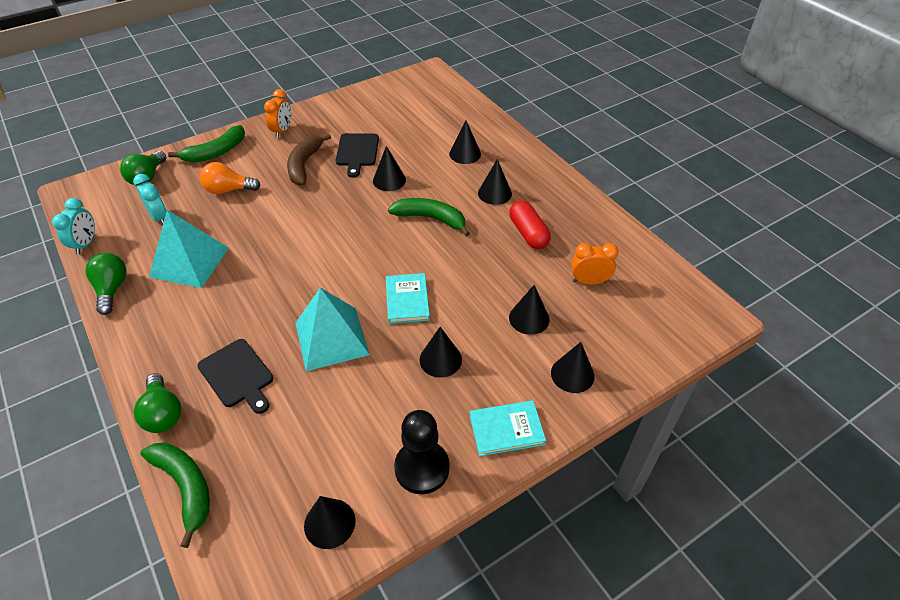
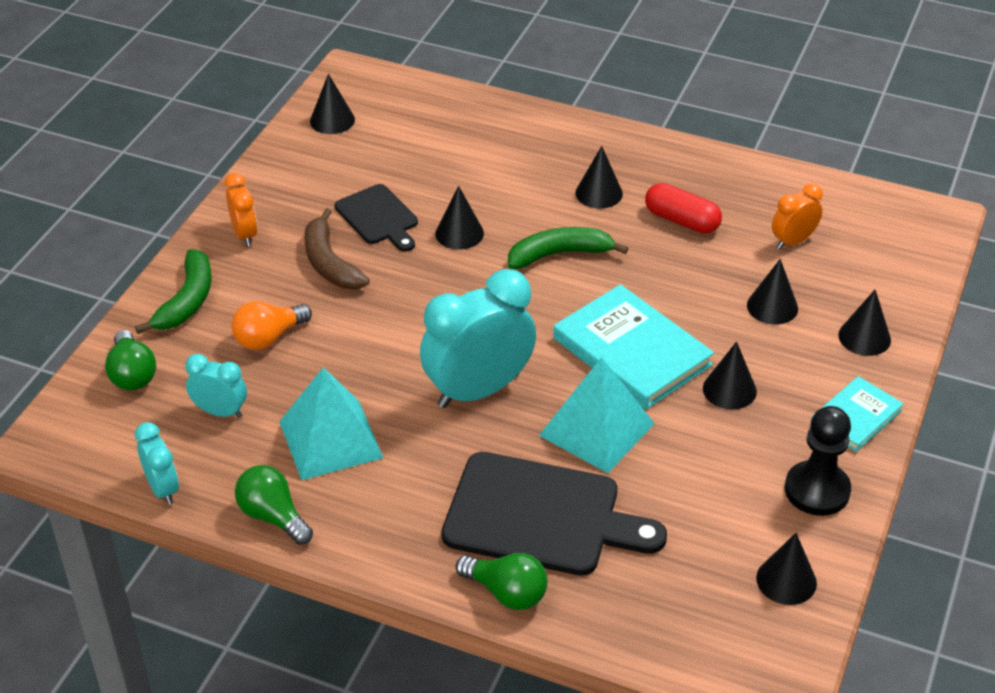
camera: 35 degrees left, 5 degrees down
(185, 487) = (616, 636): green banana -> none
(238, 375) = (541, 516): black cutting board -> black cutting board, size x1.75
(295, 276) = (478, 390): none -> turquoise clock
(407, 300) = (631, 352): turquoise book -> turquoise book, size x1.76
(465, 154) = (514, 162): black cone -> black cone (332, 120)

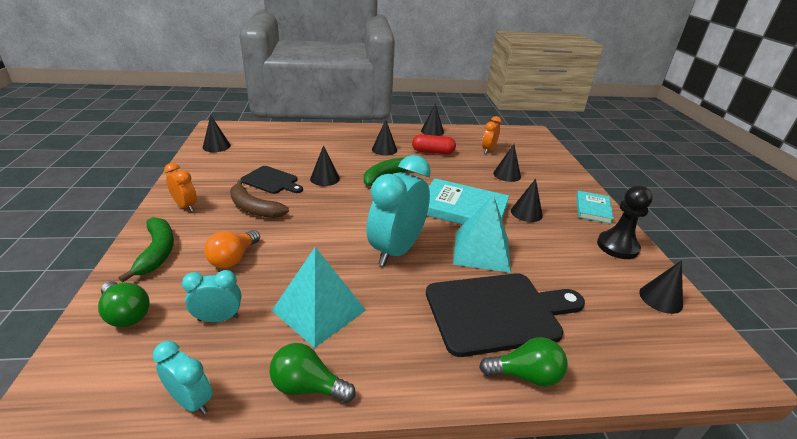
camera: 30 degrees left, 10 degrees down
(864, 337) = (557, 177): black cone -> black cone (432, 131)

